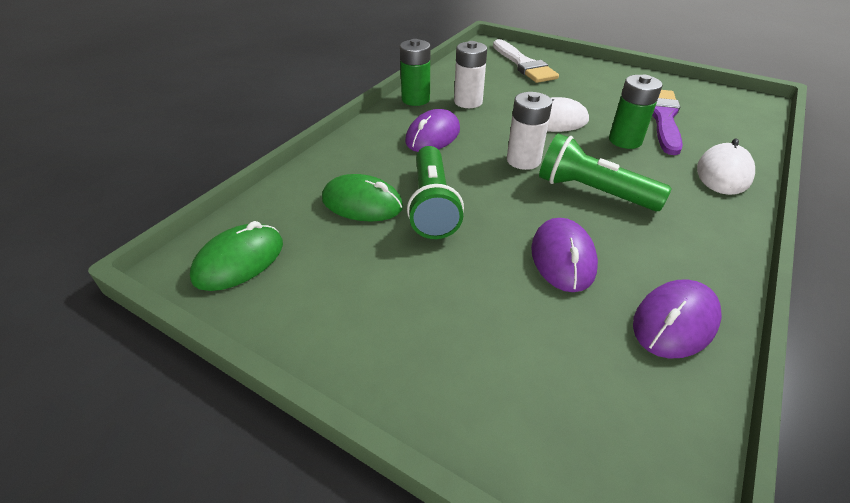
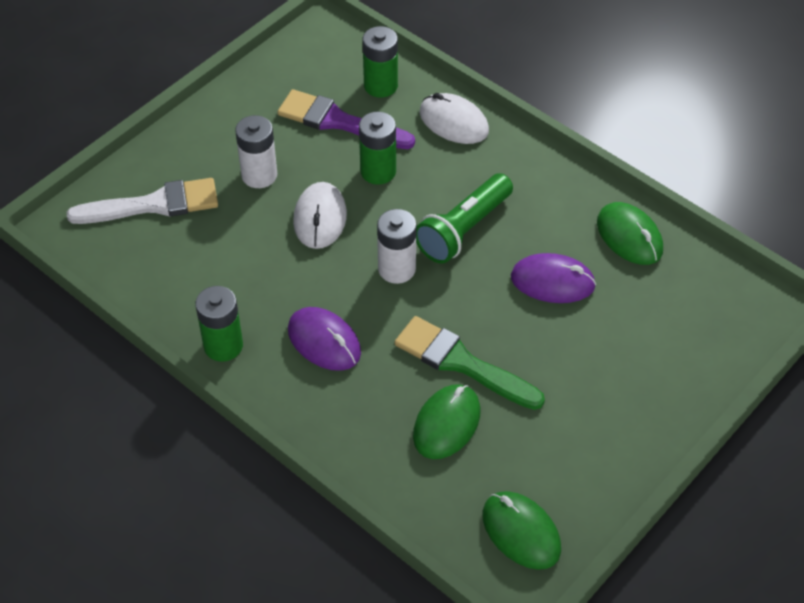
camera: 80 degrees left, 10 degrees up
(432, 205) = (461, 363): green flashlight -> green brush
(468, 102) = (247, 290): white battery -> white battery (259, 175)
(675, 322) = (629, 236): purple mouse -> green mouse
(724, 132) = (380, 86): none -> green battery

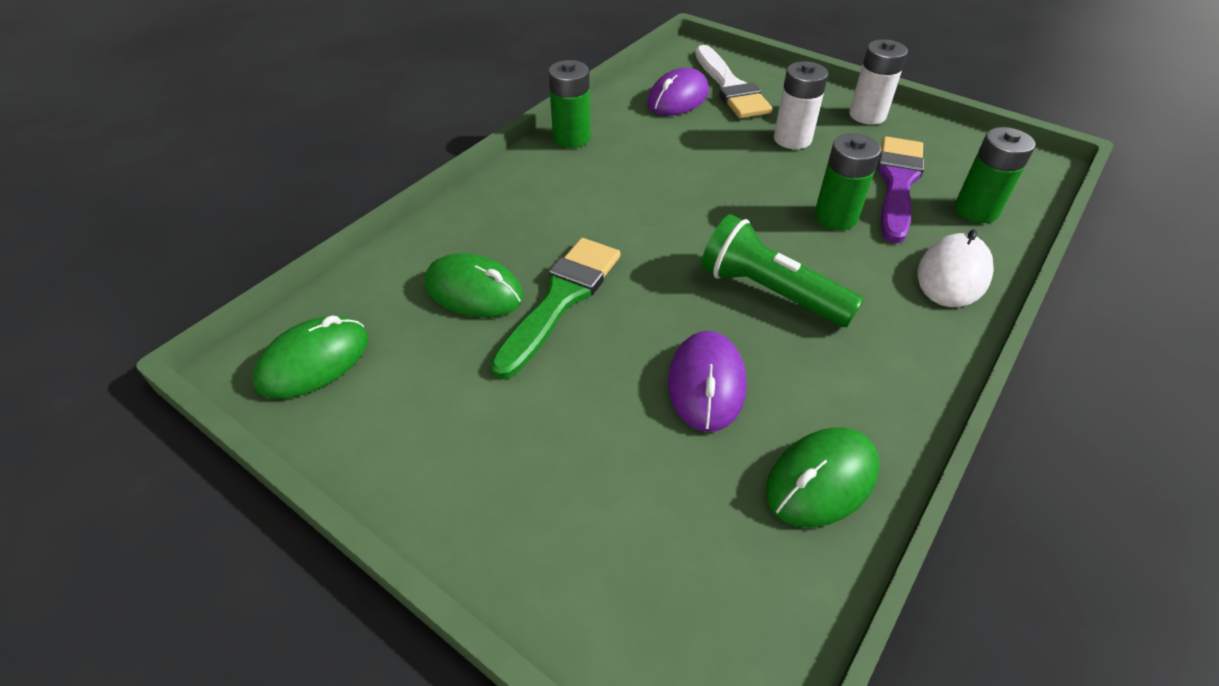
camera: 85 degrees right, 5 degrees down
(320, 218) = (748, 181): white mouse -> none
(324, 341) = (582, 196): purple mouse -> purple mouse (678, 98)
(397, 269) = (692, 240): white battery -> white battery (867, 115)

